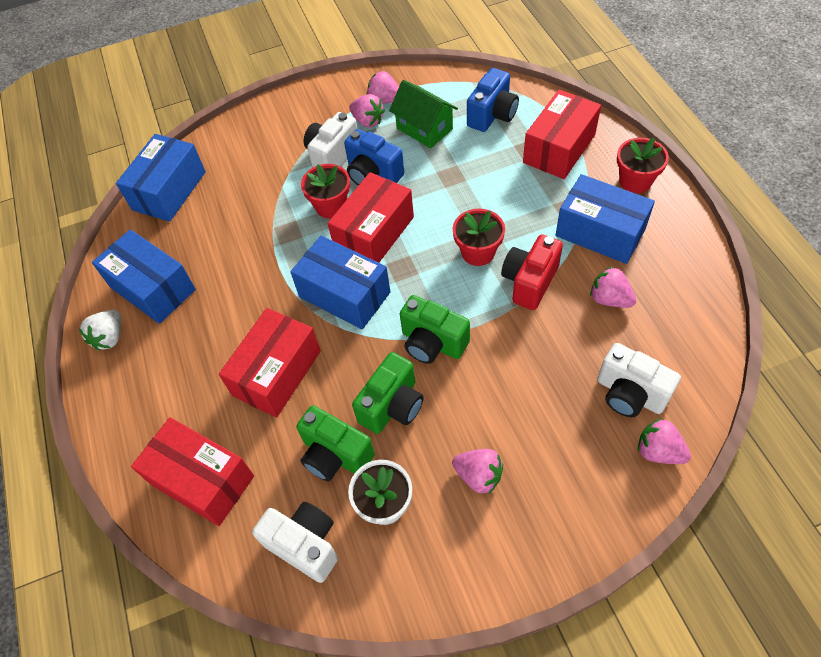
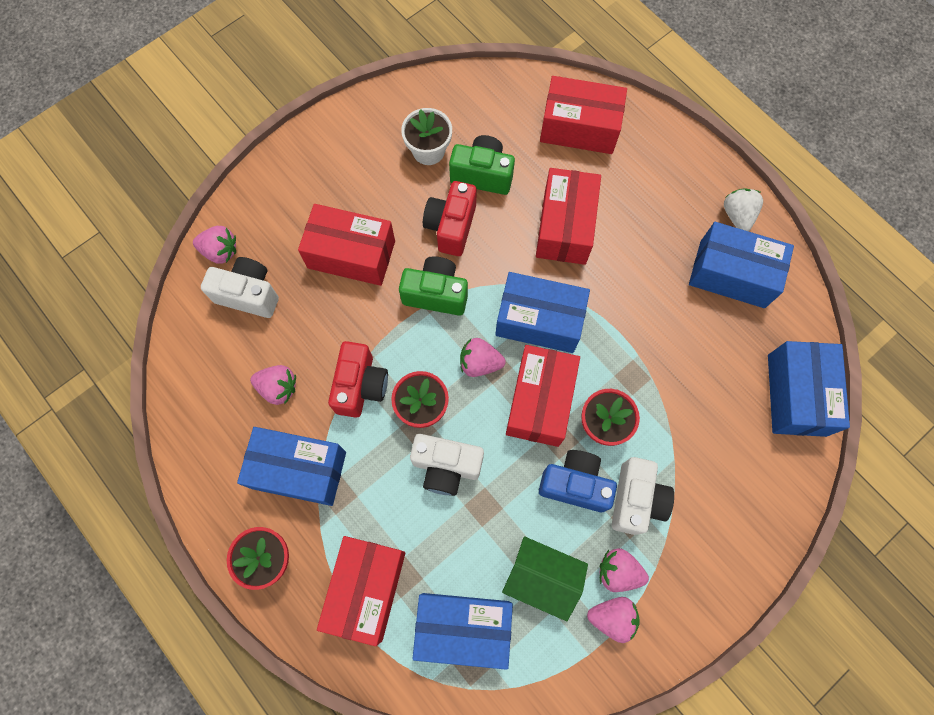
camera: 155 degrees right, 15 degrees up
(305, 545) = (477, 108): white camera -> white camera (446, 467)
(392, 406) = (451, 227): green camera -> red camera
(478, 476) = (362, 191): pink strawberry -> pink strawberry (480, 363)
(492, 115) = (463, 627): blue camera -> blue box
(508, 406) = (351, 254): none -> red box

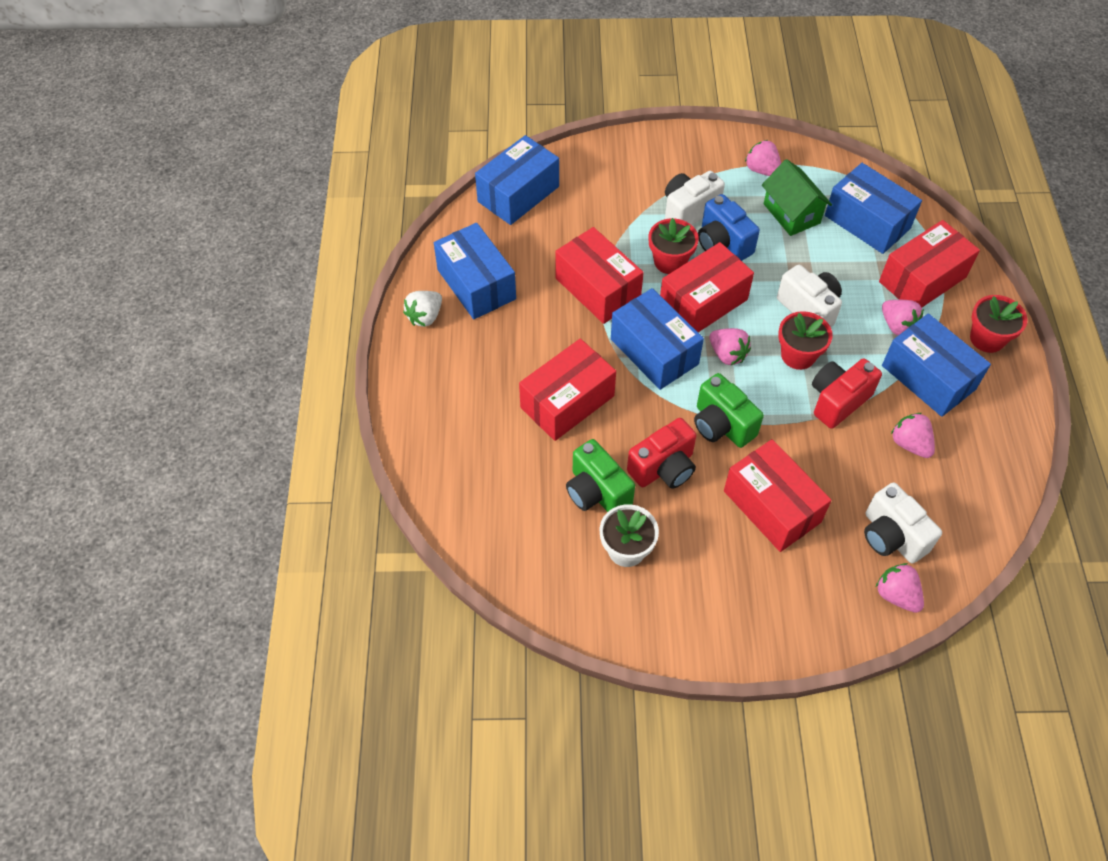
camera: 140 degrees left, 15 degrees down
(579, 127) = (472, 471): red box -> red box (597, 288)
(618, 571) = (737, 186): pink strawberry -> pink strawberry (897, 326)

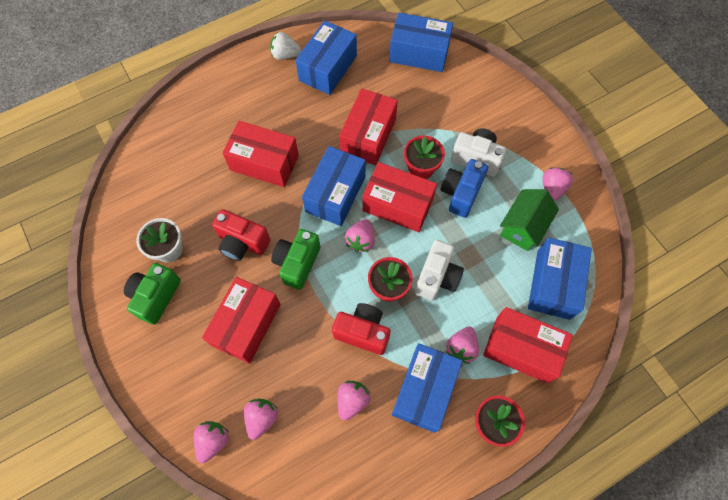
camera: 60 degrees right, 10 degrees up
(597, 492) = (203, 212): green camera -> green camera (156, 297)
(891, 536) = (262, 418): white camera -> pink strawberry

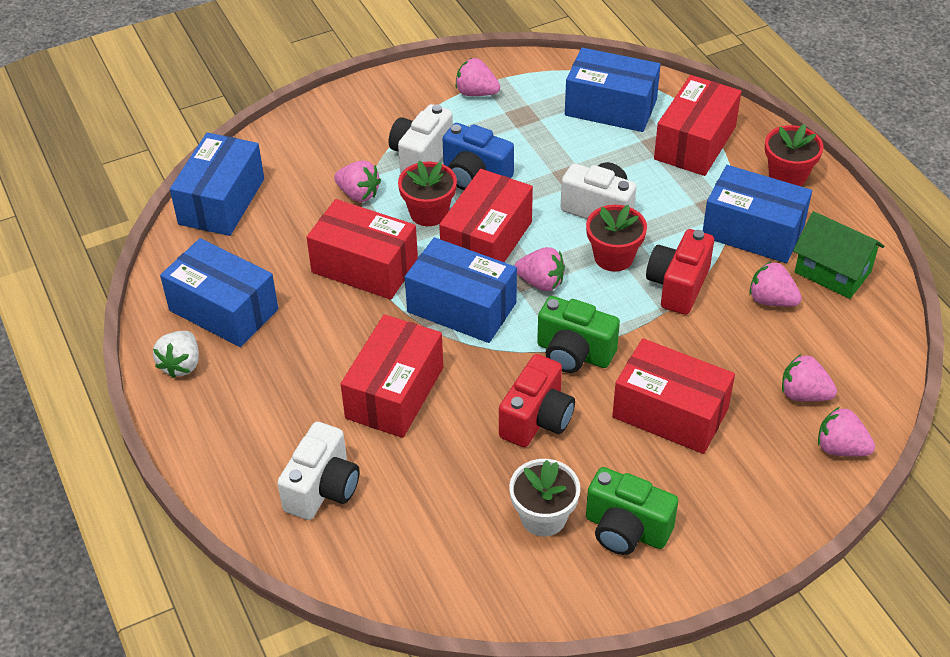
camera: 85 degrees left, 20 degrees down
(195, 134) = (323, 489): none -> white camera
(461, 348) = (695, 194): pink strawberry -> pink strawberry (358, 194)
(523, 227) = (530, 124): green house -> green house (832, 272)

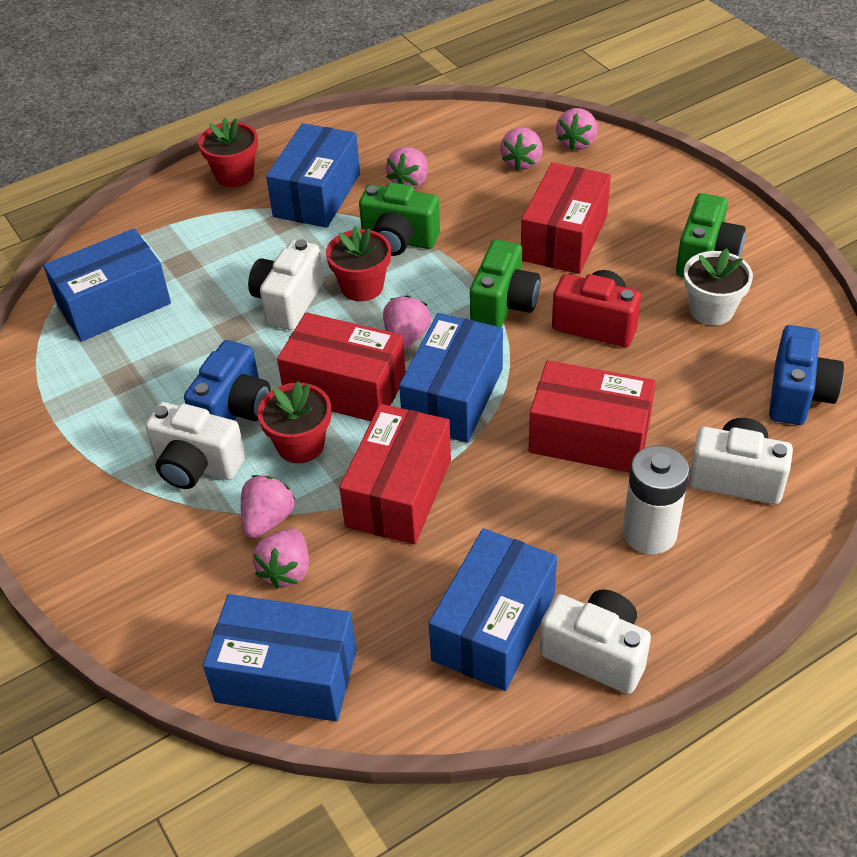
camera: 95 degrees left, 0 degrees up
(181, 364) = (596, 653): white strawberry -> white camera
(280, 416) = (649, 533): none -> white battery
(410, 562) = (798, 395): none -> blue camera
(476, 93) = (72, 426): pink strawberry -> pink strawberry (286, 570)
(610, 107) = (114, 304): blue box -> blue box turned 45 degrees clockwise
(678, 286) = (399, 240): red camera -> green camera
(695, 143) = (181, 238): red box -> none
(832, 272) = (368, 147): green house -> none

